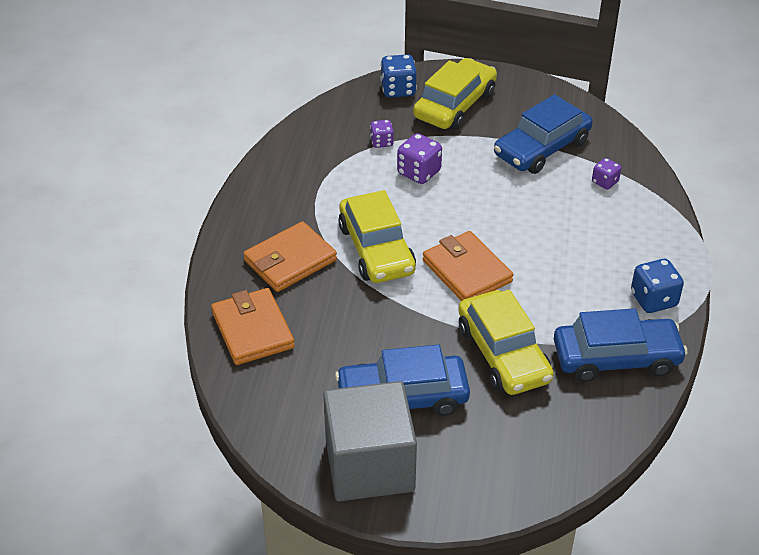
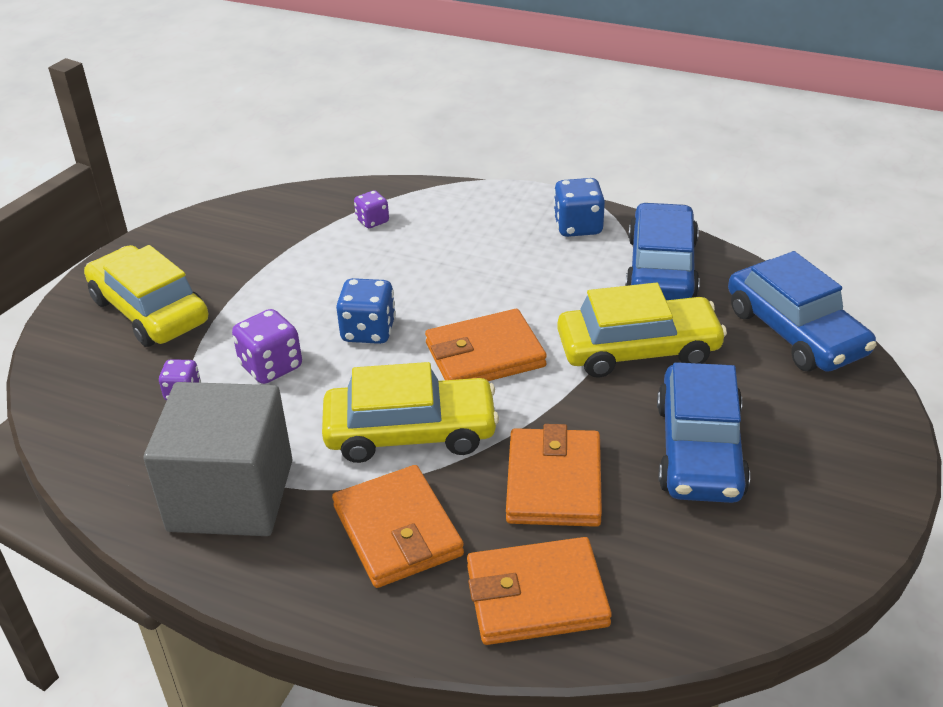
camera: 75 degrees left, 5 degrees down
(349, 325) = (554, 482): none -> orange wallet
(369, 465) = (815, 499): grey cube -> grey cube (231, 495)
(398, 90) = (75, 358): blue dice -> blue dice (368, 331)
(541, 148) = (284, 255): blue car -> blue car (795, 332)

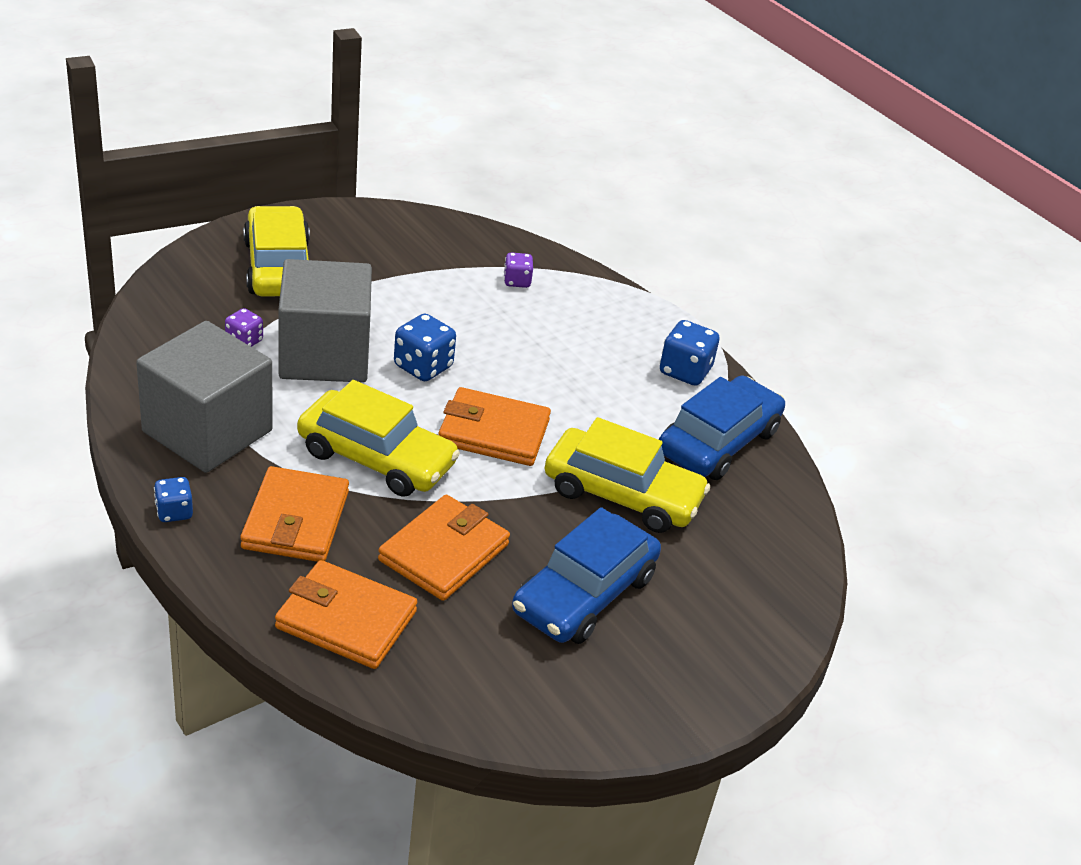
camera: 25 degrees right, 0 degrees up
(271, 366) = (324, 355): purple dice -> grey cube
(276, 592) = (174, 512): none -> blue dice
(795, 332) = (775, 553): blue car -> none

